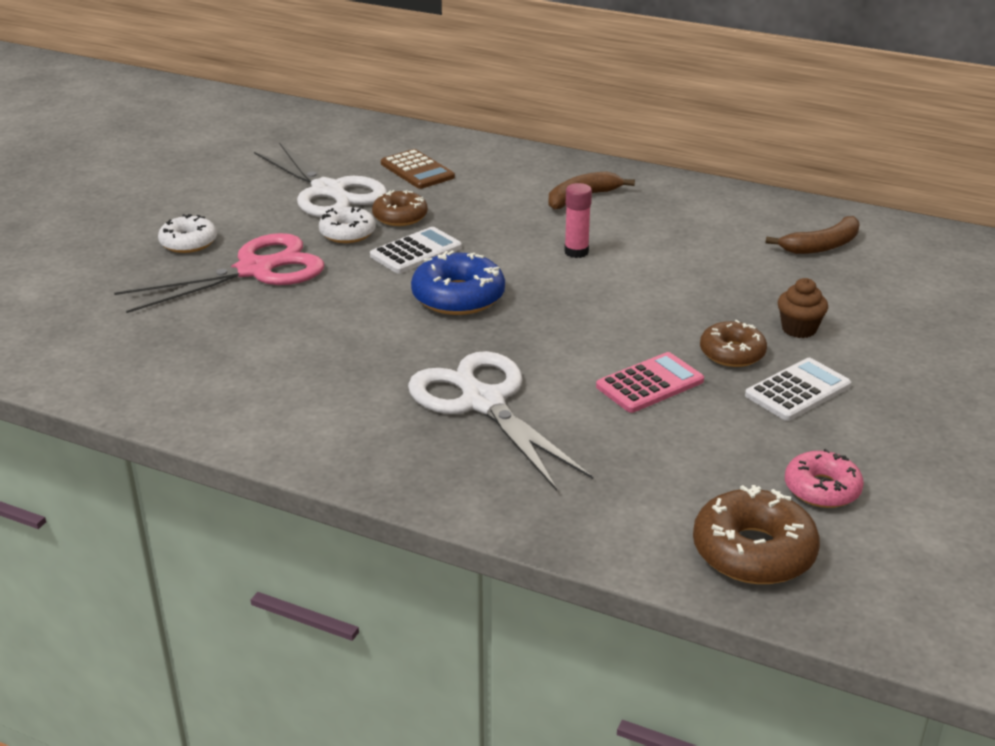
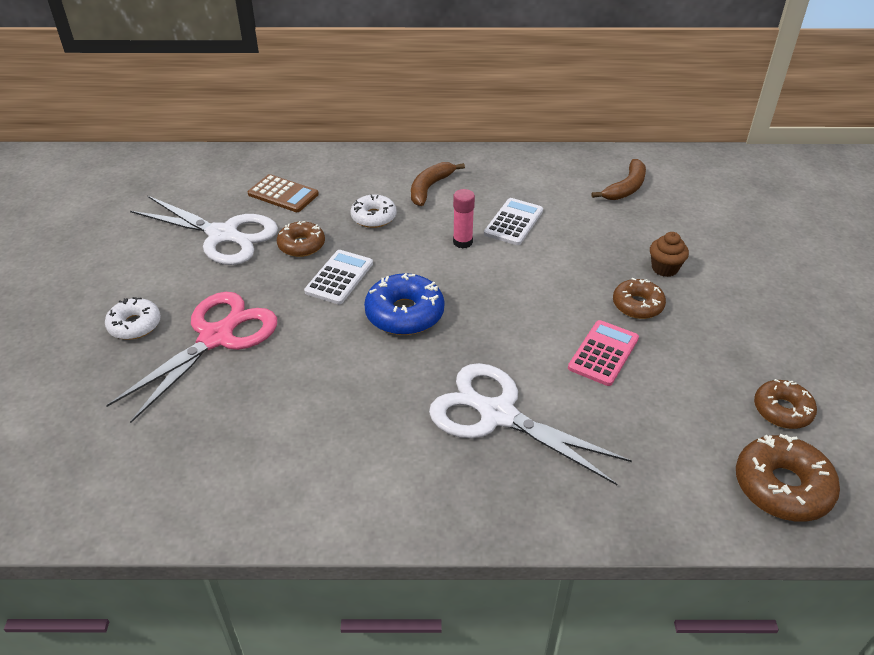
camera: 25 degrees left, 10 degrees up
(347, 233) = (269, 274): white donut -> white donut (373, 217)
(797, 390) = (703, 325): white calculator -> white calculator (513, 222)
(822, 489) = (782, 410): pink donut -> brown donut

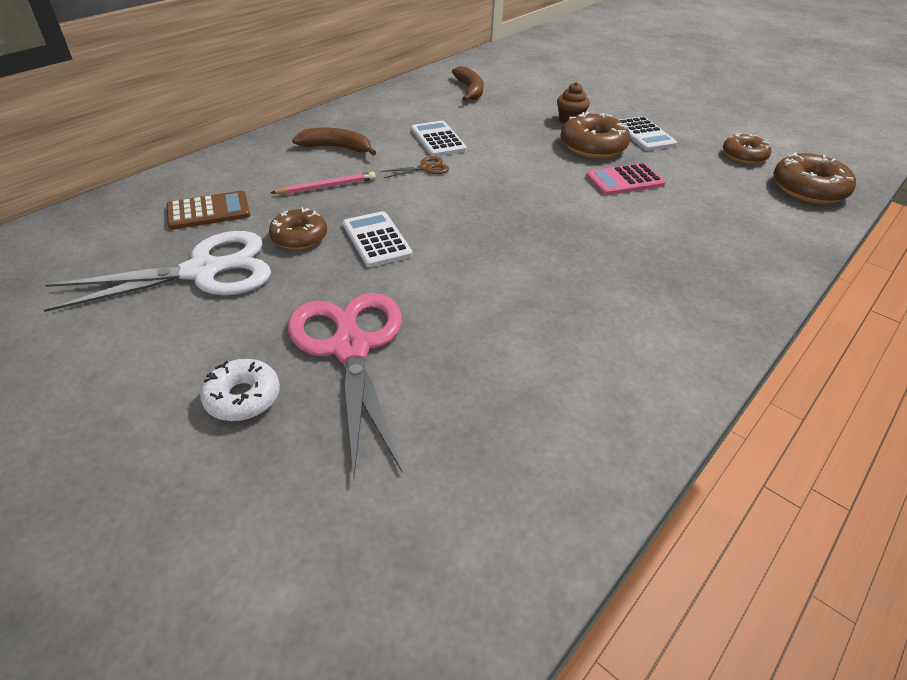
camera: 50 degrees left, 0 degrees up
(373, 217) = (327, 187): white donut -> pink pencil
(404, 313) = (471, 232): blue donut -> none
(430, 188) = (337, 148): brown banana -> brown banana turned 120 degrees clockwise
(462, 242) = (426, 168): pink glue stick -> brown scissors
(496, 414) = (638, 250): white scissors -> none
(603, 353) = (625, 180): pink calculator -> pink calculator turned 90 degrees counterclockwise
(637, 305) = (593, 146): brown donut -> brown donut, size x1.52
(713, 324) = (644, 135): none -> white calculator

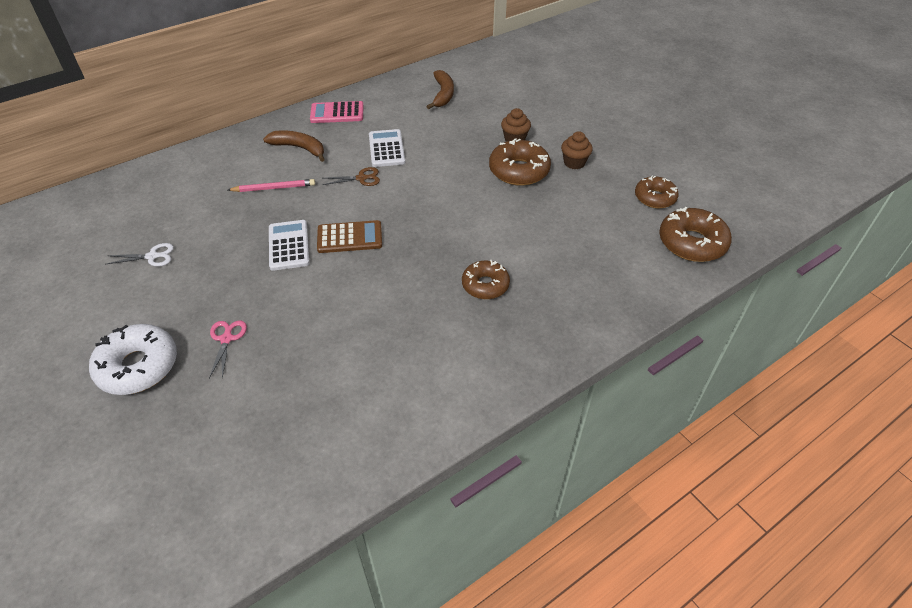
camera: 15 degrees right, 5 degrees up
(204, 271) = (152, 256): white scissors -> white scissors, size x0.42
(208, 211) = (176, 201): brown calculator -> brown calculator (349, 237)
(243, 397) = (138, 366): white donut -> white donut, size x1.52
(299, 237) = (232, 234): brown donut -> brown donut (485, 285)
(350, 347) = (226, 338): pink scissors -> pink scissors, size x0.42
(625, 180) = (525, 212): pink calculator -> pink calculator (337, 113)
(644, 135) = (574, 163): white calculator -> brown cupcake

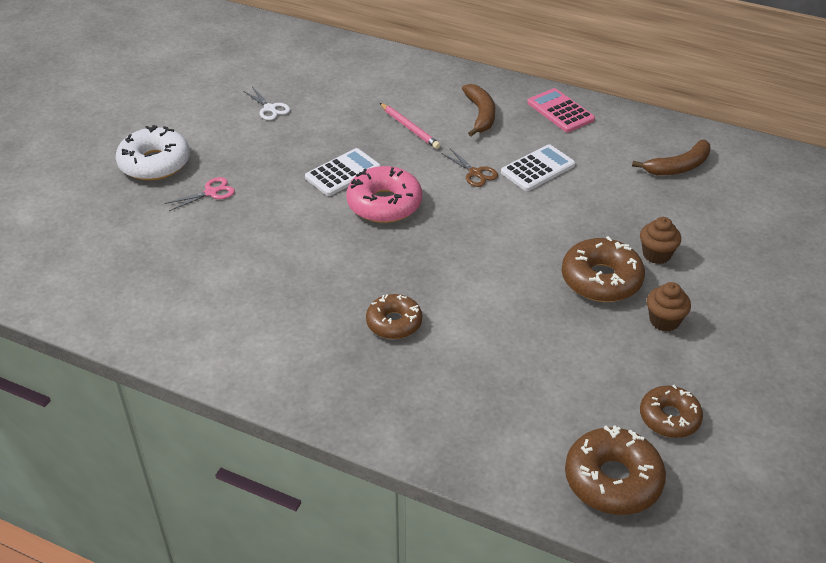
camera: 60 degrees right, 5 degrees down
(349, 237) = (384, 204): brown calculator -> pink donut

